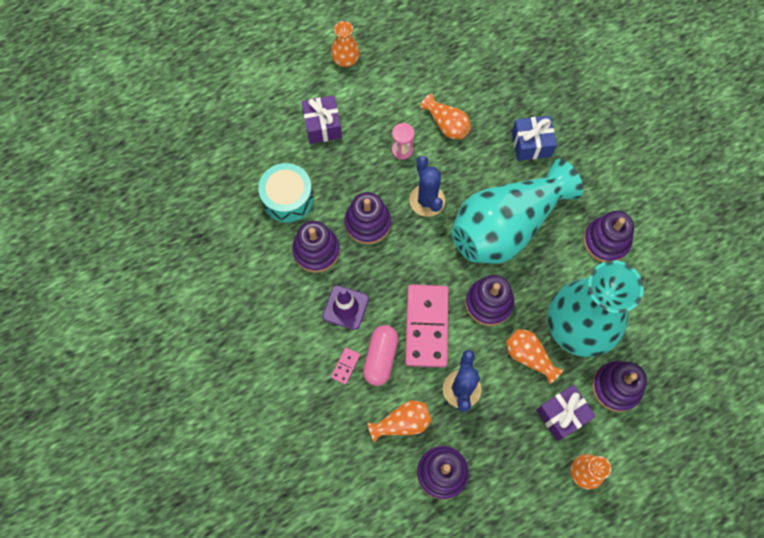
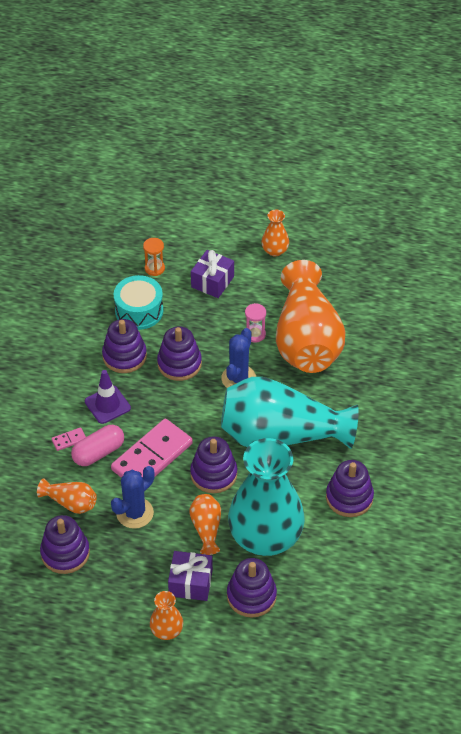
camera: 40 degrees right, 20 degrees down
(262, 148) = (154, 268): none -> orange hourglass
(446, 124) = (307, 340): orange vase -> orange vase, size x2.35
(531, 144) = (360, 395): blue gift -> none

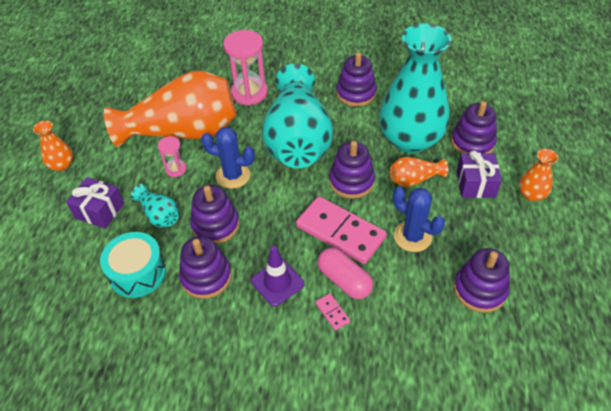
camera: 95 degrees left, 0 degrees up
(70, 503) = (415, 296): orange vase -> none
(154, 268) = (72, 267): orange hourglass -> none
(199, 323) = (159, 215): none -> turquoise vase
(362, 397) = (249, 93): none -> pink hourglass

